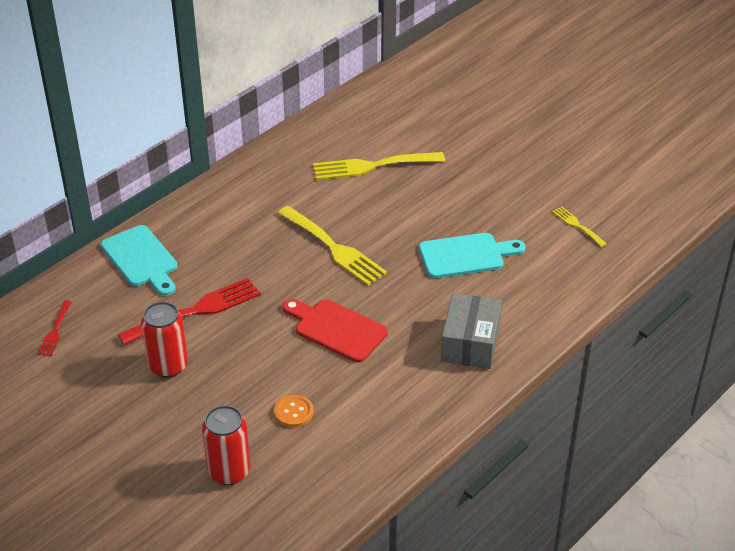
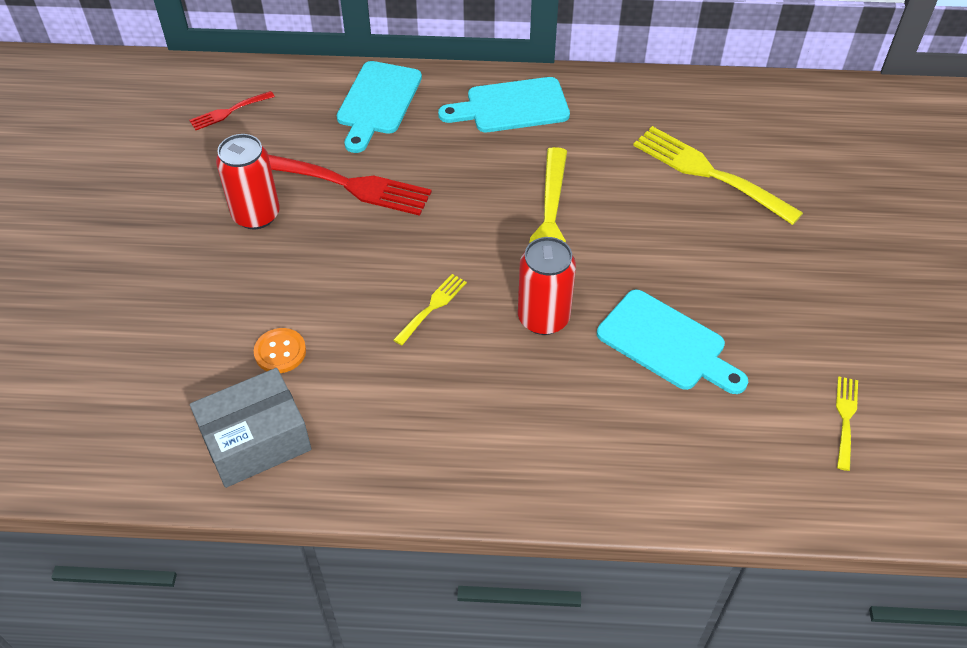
camera: 50 degrees right, 10 degrees up
(223, 207) = (511, 107): none -> turquoise cutting board
(229, 471) = (155, 355): red can -> red can (543, 318)
(336, 329) = (432, 307): red cutting board -> yellow fork
(470, 343) = (531, 440): grey box -> grey box (256, 441)

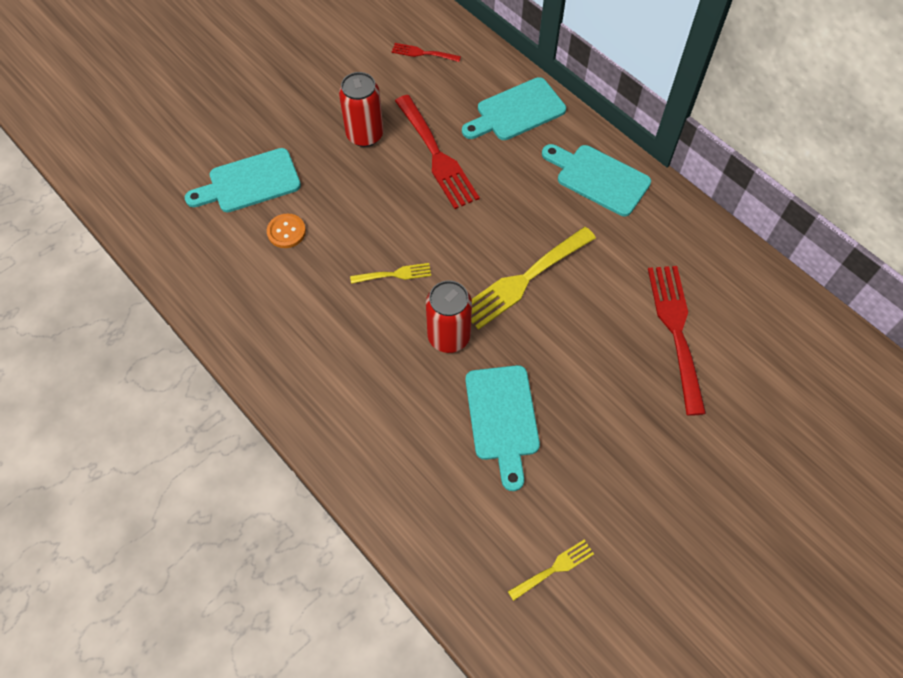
camera: 45 degrees right, 10 degrees up
(184, 339) = (249, 182): none -> turquoise cutting board
(256, 441) = (220, 273): grey box -> none
(708, 173) = (676, 330): yellow fork -> red fork

